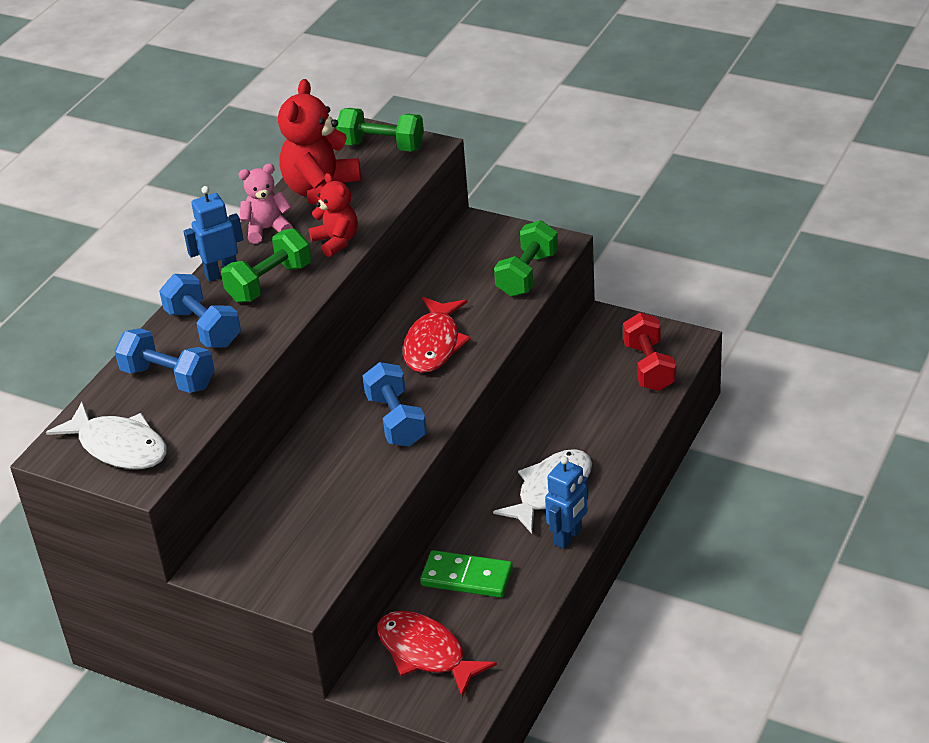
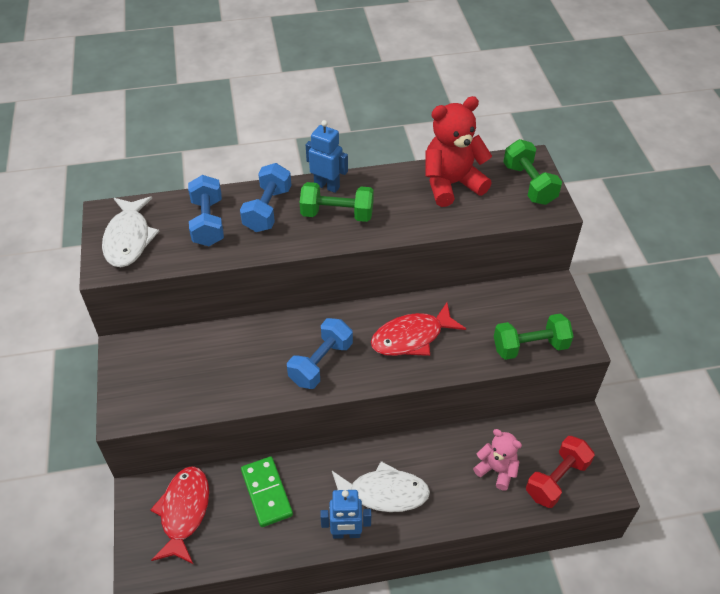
camera: 50 degrees right, 10 degrees up
(267, 229) = (389, 180): pink teddy bear -> pink teddy bear (496, 470)
(336, 241) = (407, 222): red teddy bear -> none

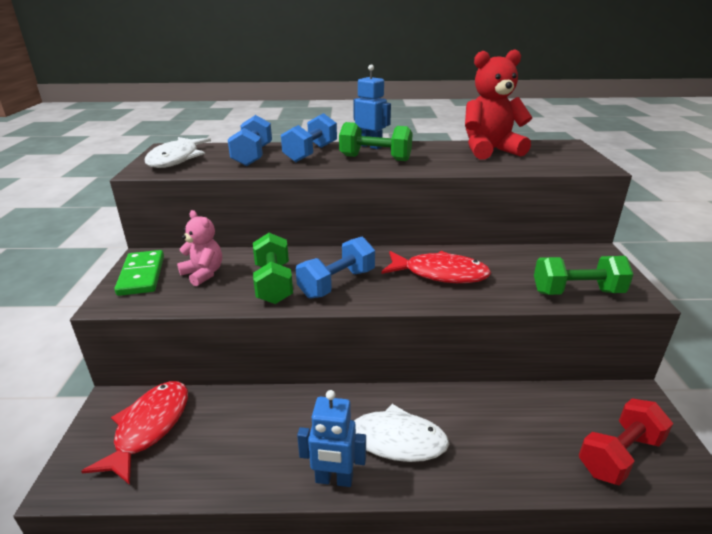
camera: 10 degrees right, 20 degrees down
(267, 493) = (251, 421): green domino -> green domino (142, 275)
(412, 337) = (440, 274): red fish -> red fish turned 150 degrees counterclockwise
(496, 470) = (537, 434): pink teddy bear -> pink teddy bear (203, 274)
(529, 184) = (568, 154): green dumbbell -> green dumbbell (273, 284)

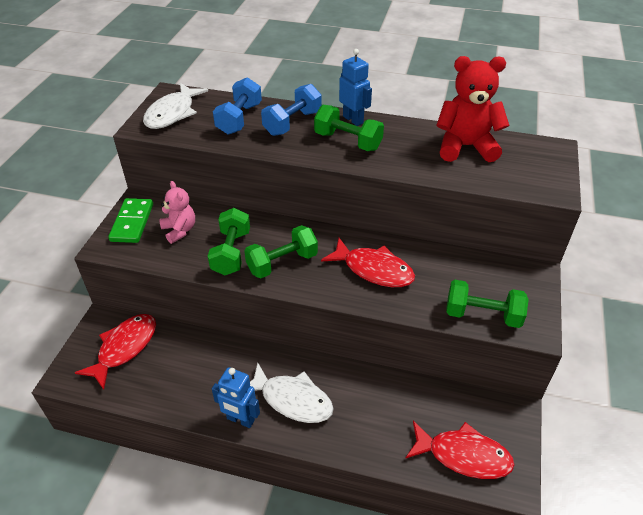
camera: 15 degrees right, 15 degrees up
(337, 283) = (282, 263): blue dumbbell -> green dumbbell
(619, 455) = (463, 455): red dumbbell -> red fish

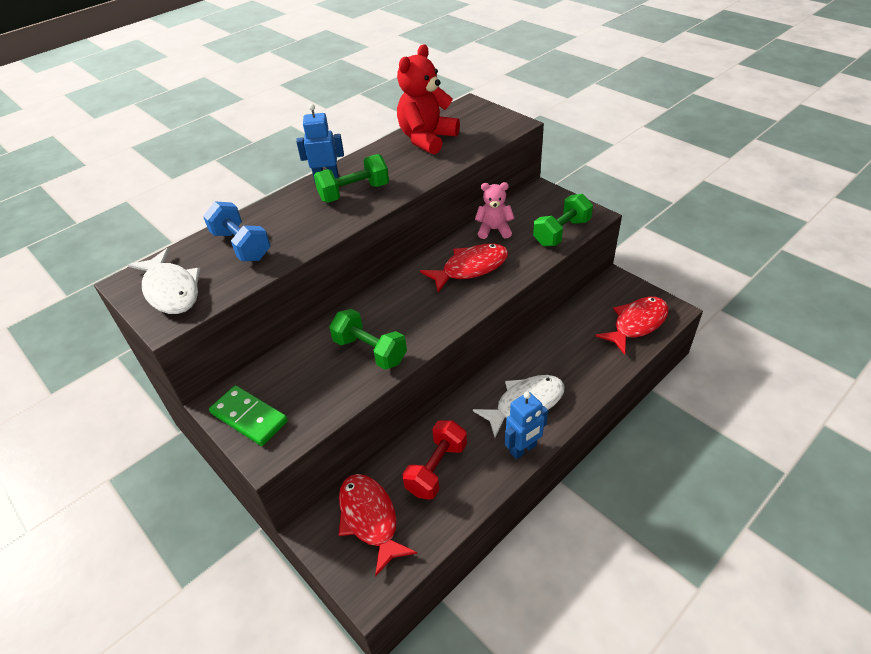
camera: 55 degrees left, 0 degrees up
(179, 230) = (301, 380): pink teddy bear -> pink teddy bear (494, 230)
(189, 367) = (436, 469): none -> red dumbbell
(282, 263) = (415, 320): green dumbbell -> none
(292, 123) = (289, 214): blue dumbbell -> none

